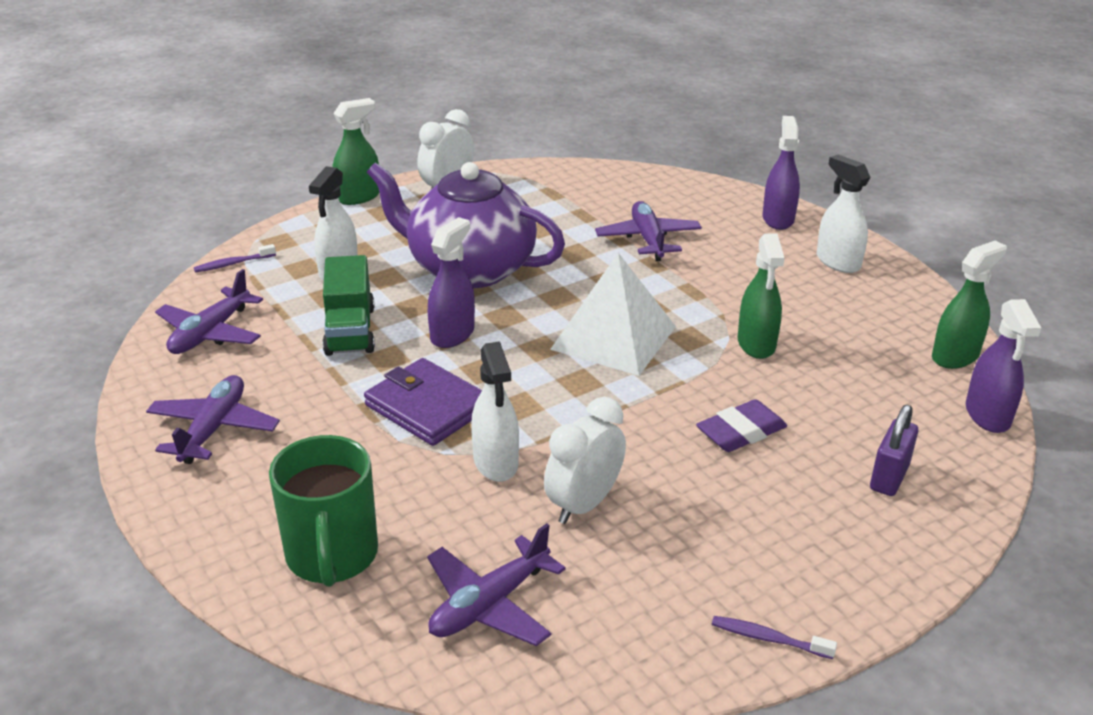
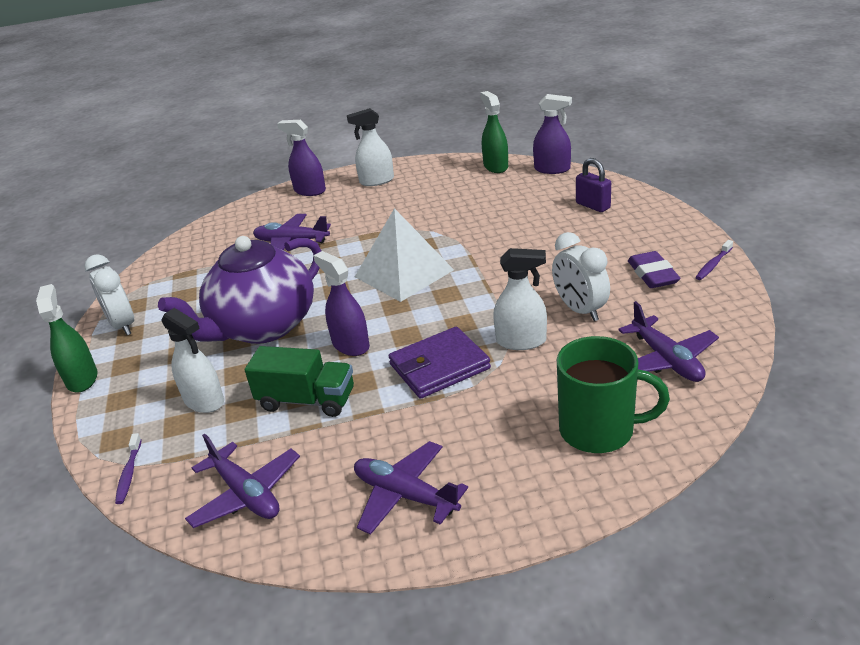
camera: 65 degrees left, 0 degrees up
(741, 432) = (532, 243): purple eraser -> purple eraser (652, 274)
(756, 344) = (445, 222): green spray bottle -> none

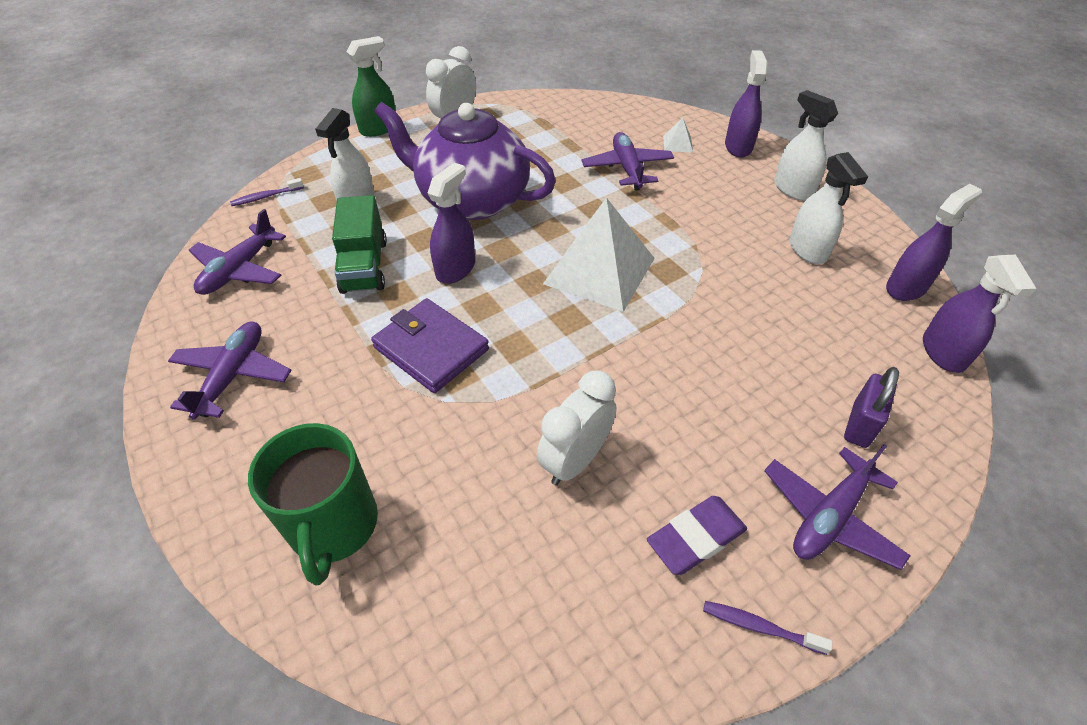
camera: 65 degrees right, 15 degrees up
(281, 214) = (677, 144): none -> white pyramid
(495, 166) = (906, 287): green spray bottle -> purple spray bottle
(521, 341) = (492, 411): white spray bottle -> white spray bottle (807, 249)
(666, 360) = (484, 585): purple plane -> purple plane (829, 516)

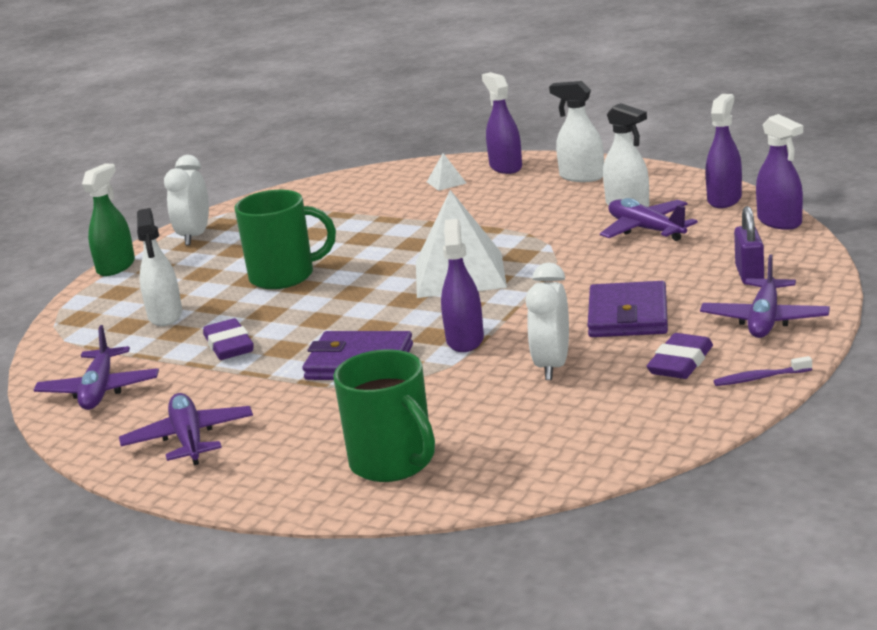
camera: 25 degrees left, 25 degrees down
(266, 197) = (55, 344): purple toothbrush -> none
(364, 266) = (229, 345): green truck -> purple eraser
(455, 269) = (323, 317): purple spray bottle -> purple spray bottle (465, 340)
(472, 200) = (284, 276): purple teapot -> green mug
(627, 168) = (415, 211): purple plane -> purple plane (646, 230)
(698, 421) = (628, 316): none -> purple wallet

